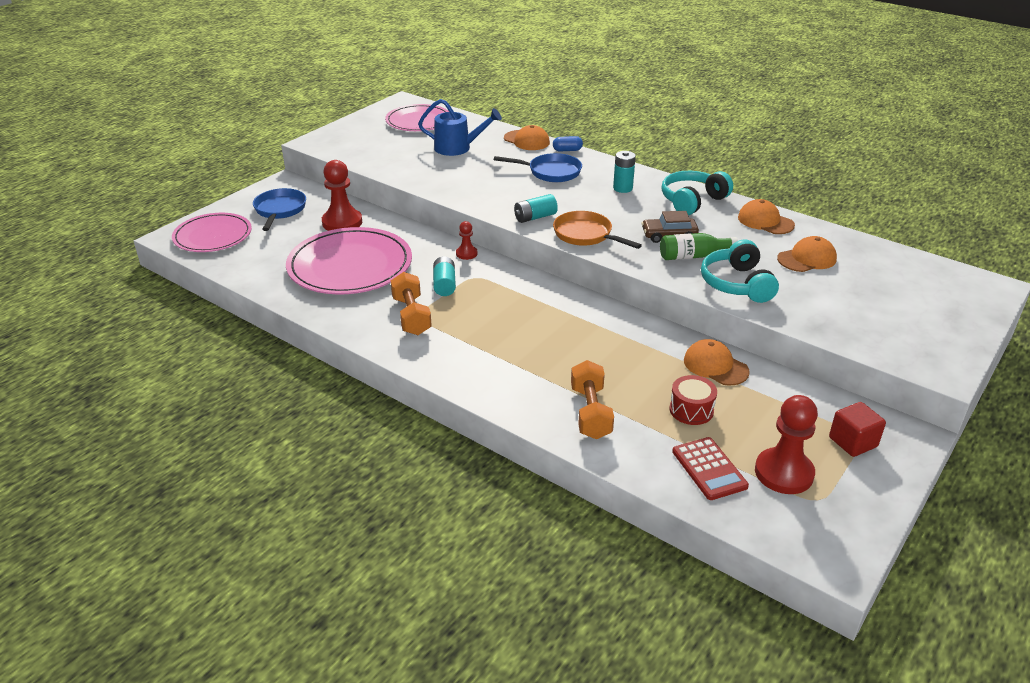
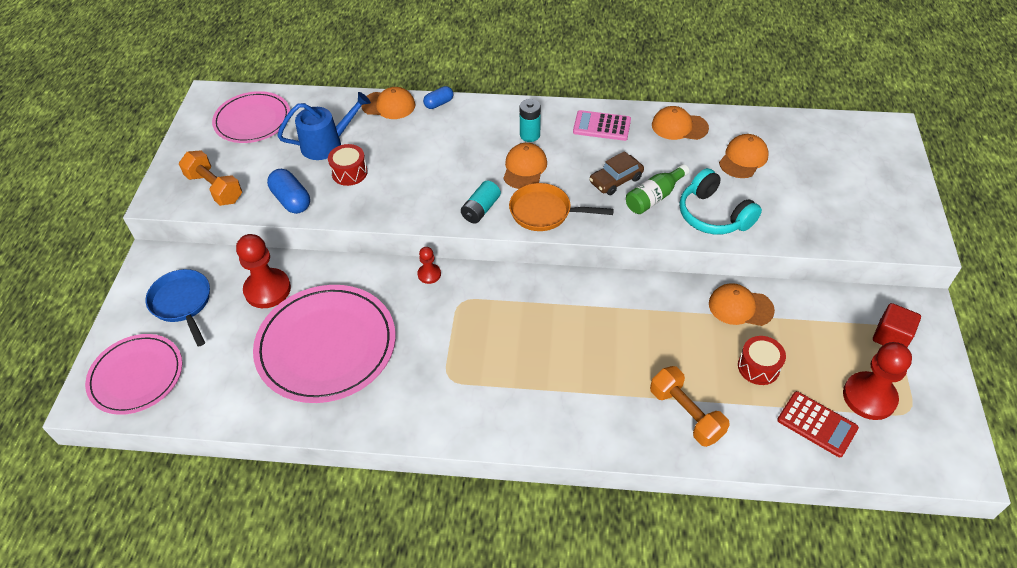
camera: 30 degrees left, 15 degrees up
(400, 169) = (291, 200): none -> blue capsule
(411, 316) = (442, 382): orange dumbbell -> orange dumbbell (214, 188)
(444, 284) = (440, 325): turquoise battery -> none
(457, 167) = (349, 172): none -> red drum
(551, 172) = (447, 141): blue pan -> none
(597, 205) = (524, 168): none -> orange cap
(692, 201) = (602, 126): turquoise headphones -> pink calculator

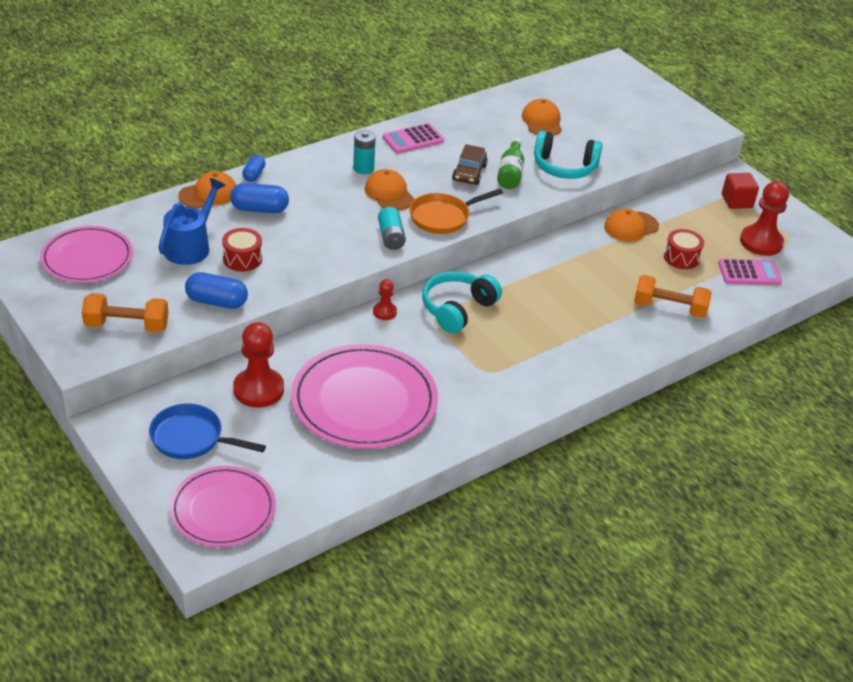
camera: 45 degrees left, 10 degrees down
(409, 135) = (259, 209): none -> blue capsule
(489, 304) = (457, 309): none -> turquoise headphones
(679, 126) = (471, 117): orange cap -> none
(817, 424) = (749, 273): red calculator -> pink calculator

